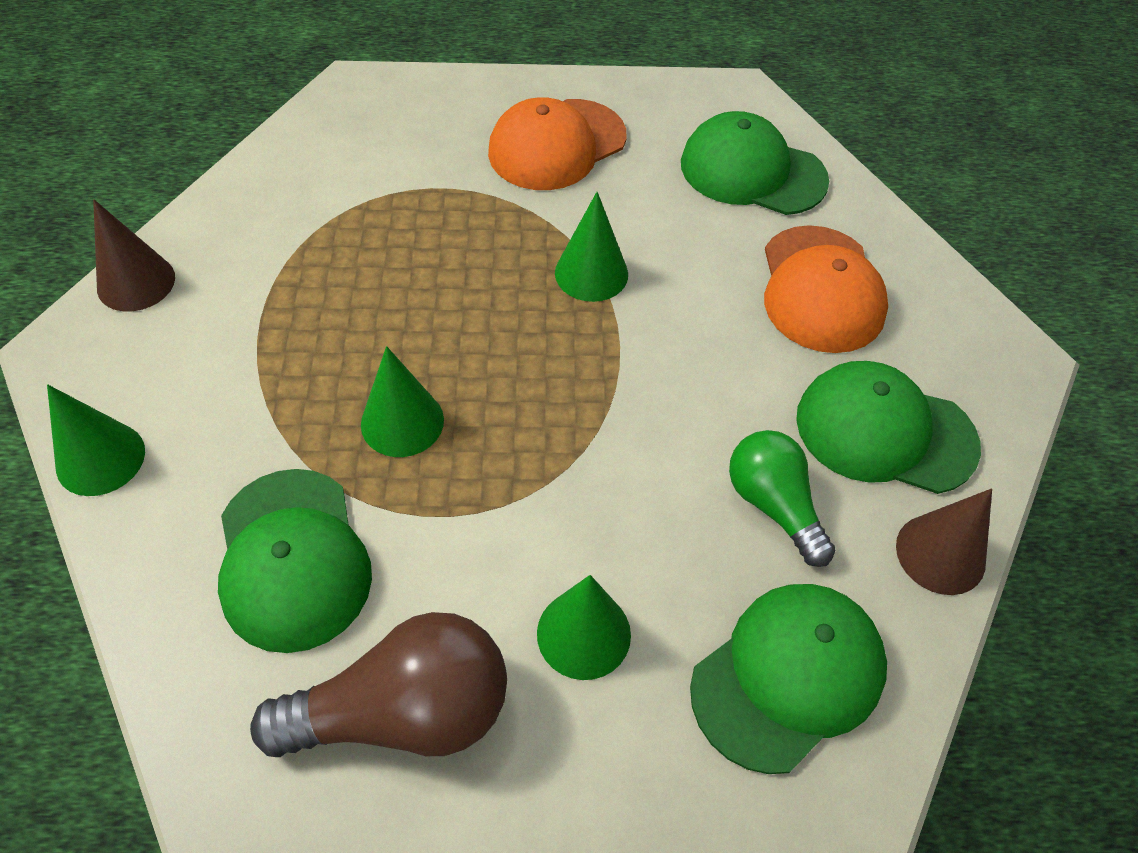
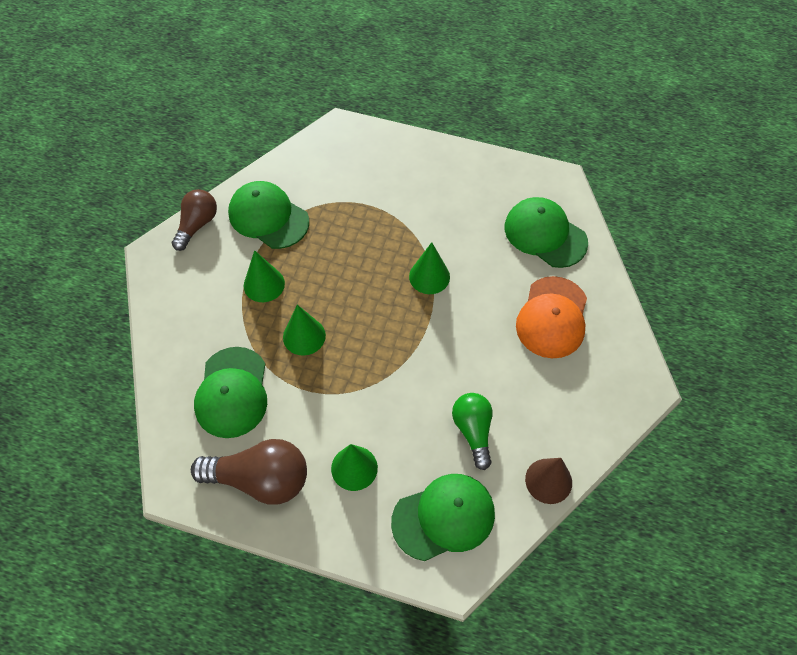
camera: 20 degrees right, 5 degrees up
(100, 458) = (159, 317): green cone -> green cone (264, 284)
(136, 282) = (197, 225): brown cone -> brown light bulb
(556, 145) = (439, 191): orange cap -> none
(884, 431) = (550, 408): green cap -> green cap (268, 217)

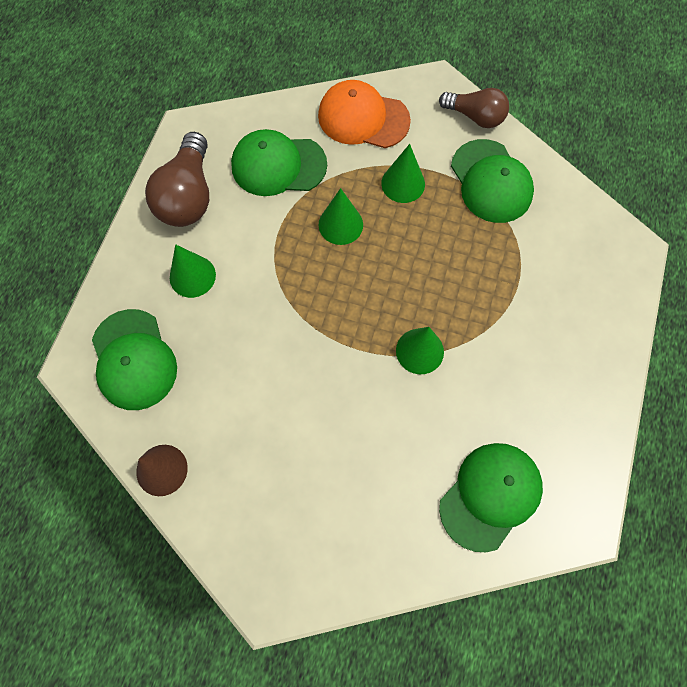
camera: 90 degrees right, 10 degrees up
(268, 217) = (491, 181): green cap -> green cap turned 120 degrees clockwise
(473, 431) = (224, 392): green light bulb -> none
(552, 317) = (366, 493): orange cap -> orange cap (363, 118)

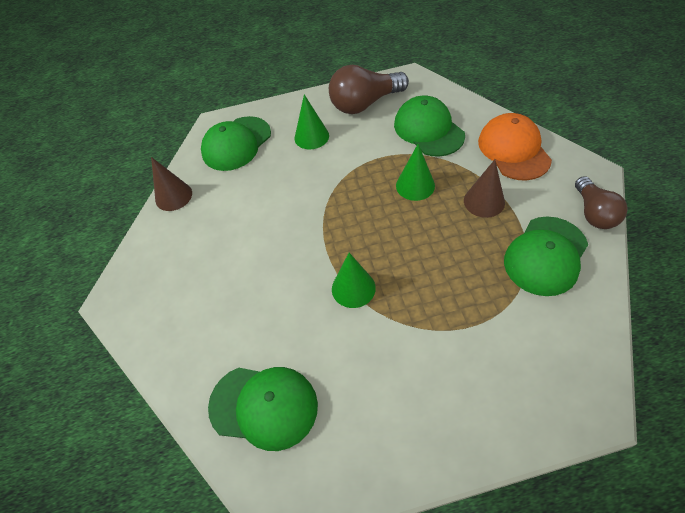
camera: 65 degrees right, 15 degrees down
(403, 183) = (484, 201): green cone -> brown cone

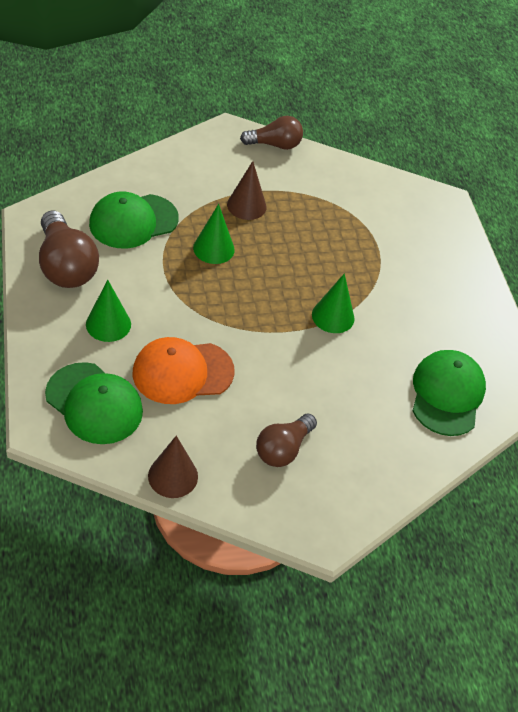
camera: 100 degrees left, 5 degrees down
(196, 262) = (283, 449): none -> brown light bulb
(513, 150) = (184, 169): orange cap -> orange cap (182, 372)
(545, 256) = (315, 185): green cap -> none

